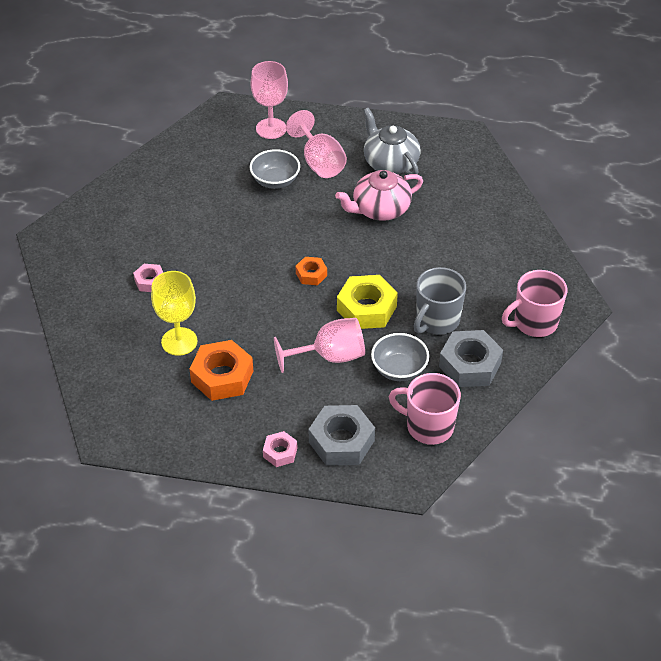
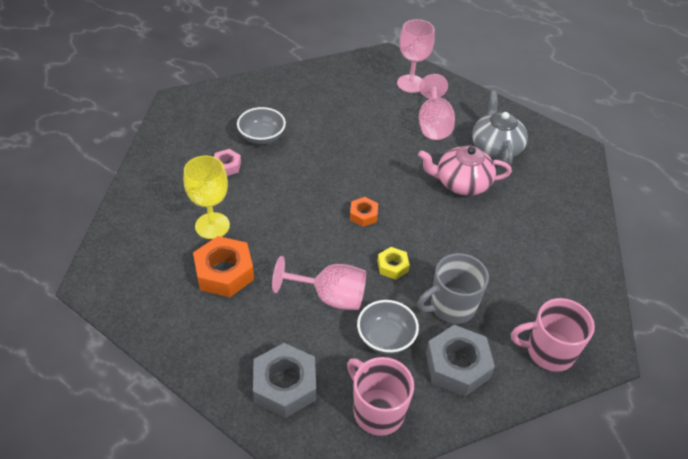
camera: 25 degrees right, 0 degrees up
(275, 181) = (386, 125): grey bowl -> grey bowl (262, 137)
(280, 452) = (222, 368): pink nut -> none
(366, 308) = (392, 266): yellow nut -> yellow nut, size x0.54

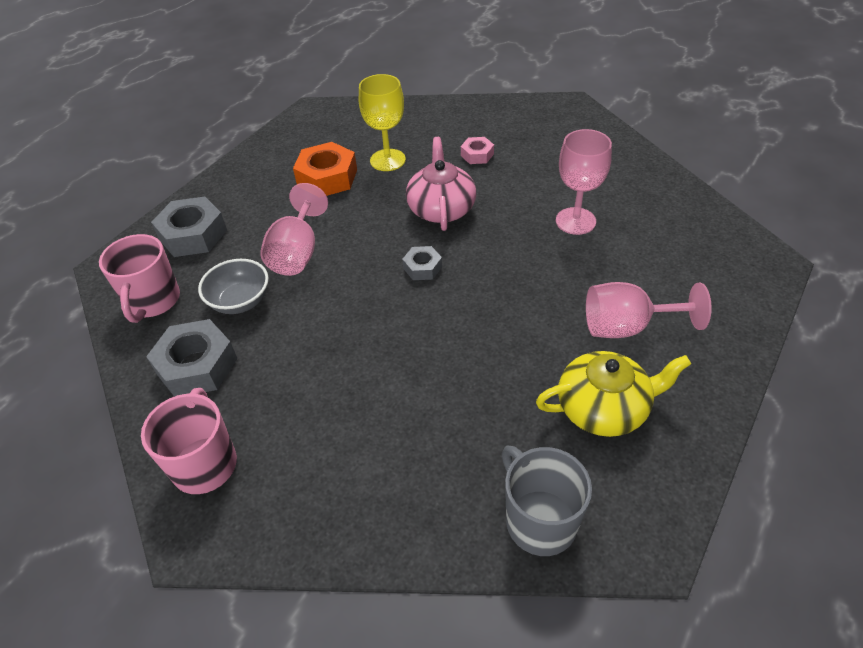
camera: 90 degrees right, 0 degrees up
(262, 137) = (533, 171): grey bowl -> none
(363, 215) = (422, 267): orange nut -> grey nut
(377, 410) = (153, 301): pink mug -> pink mug turned 135 degrees clockwise
(392, 266) = (342, 300): yellow nut -> none
(410, 84) = (715, 295): pink goblet -> pink goblet (575, 221)
(451, 306) = (281, 358): grey mug -> grey mug (539, 520)
(461, 183) = (506, 364): pink teapot -> pink teapot (441, 208)
(496, 147) = (604, 408): grey teapot -> yellow teapot

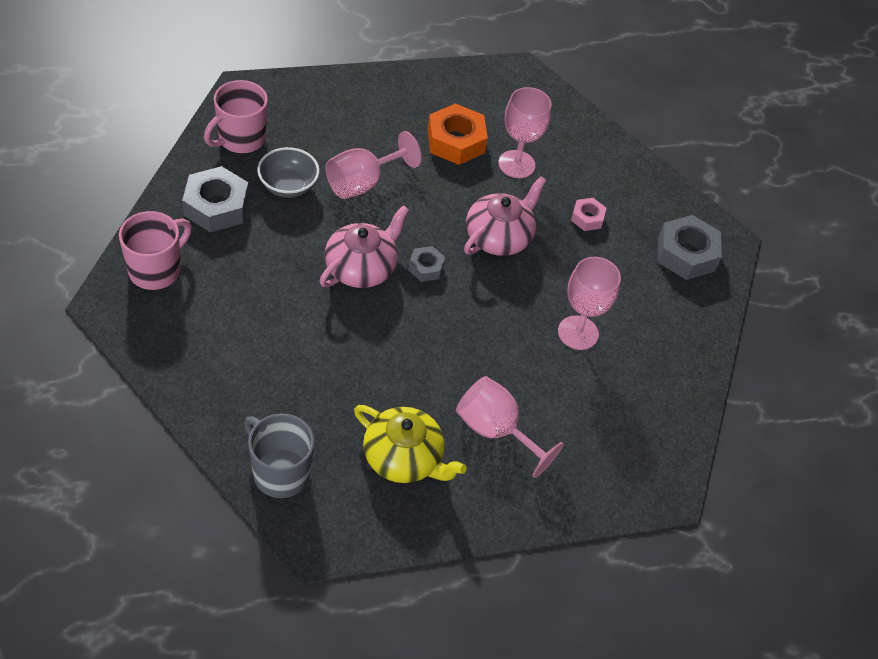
camera: 35 degrees right, 5 degrees up
(193, 235) = (317, 110): grey nut -> grey nut (686, 254)
(377, 307) = (361, 268): none -> pink teapot
(387, 160) = (516, 164): yellow goblet -> pink goblet
(539, 520) = (279, 472): grey mug -> grey mug turned 60 degrees counterclockwise

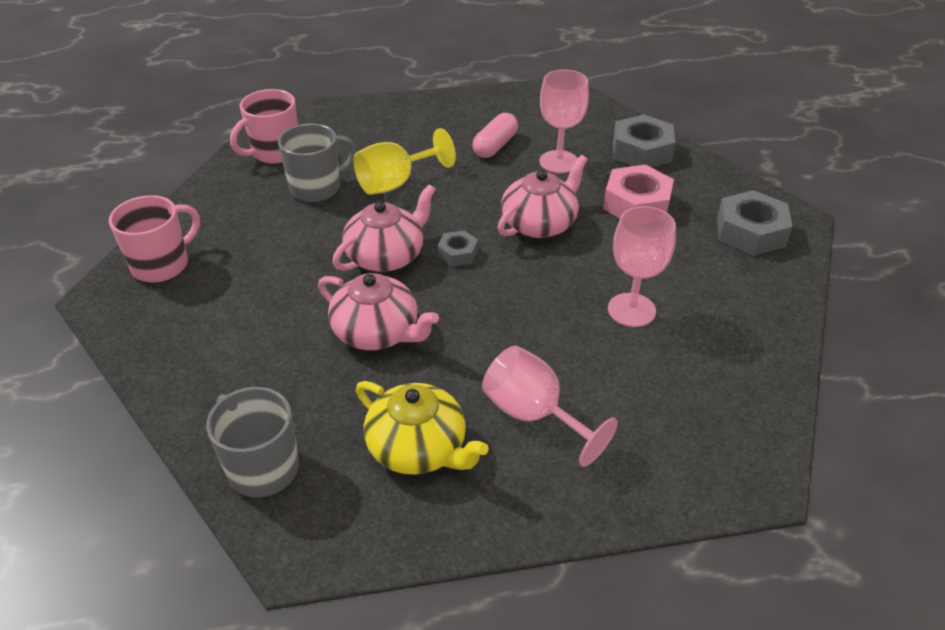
camera: 10 degrees right, 10 degrees down
(216, 206) = (239, 207): grey nut -> grey nut (641, 151)
(288, 186) = (317, 188): grey bowl -> grey mug
(360, 348) = (377, 332): none -> pink teapot
(363, 183) = (395, 183): pink goblet -> yellow goblet
(455, 141) = (495, 146): orange nut -> pink capsule
(587, 218) = (636, 204): pink nut -> pink nut, size x1.85

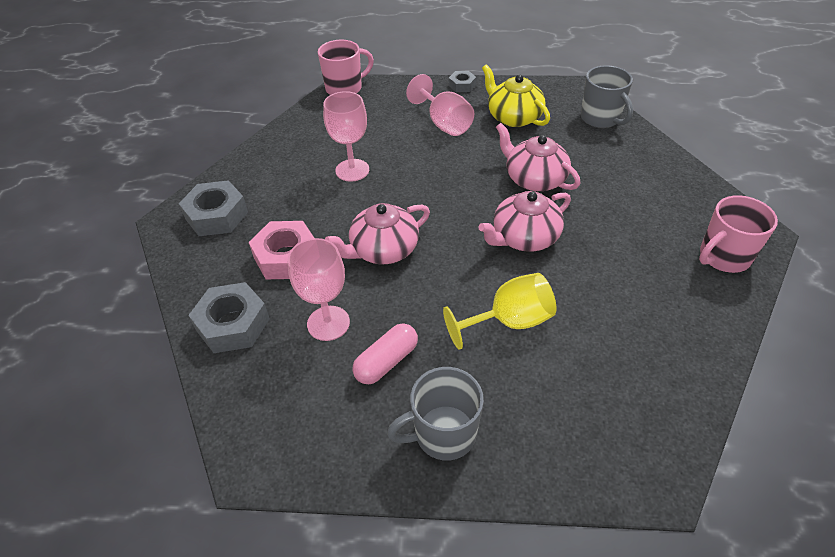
camera: 165 degrees left, 5 degrees up
(274, 152) = (655, 398): pink mug -> pink mug (345, 88)
(317, 188) = (594, 328): grey mug -> grey mug (443, 434)
(457, 253) = (463, 231): grey nut -> grey nut (462, 85)

